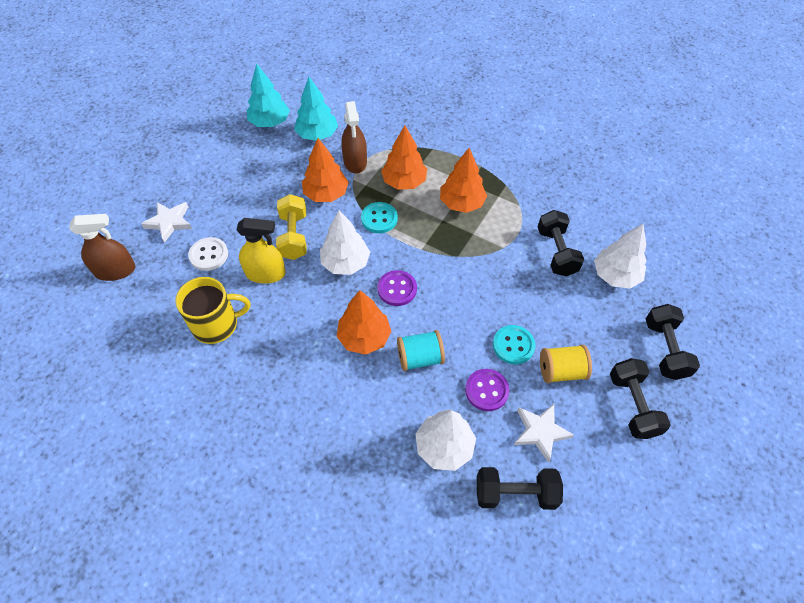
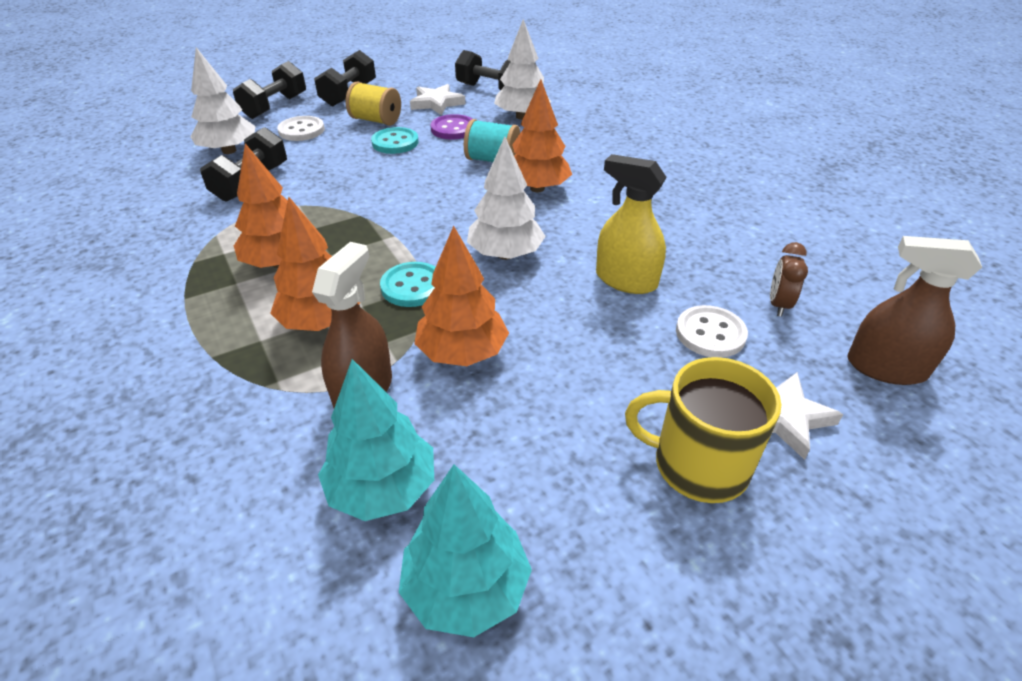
camera: 150 degrees left, 15 degrees down
(172, 292) = (778, 305): none -> brown clock
(216, 324) = (716, 251): yellow mug -> yellow mug (698, 465)
(294, 236) = (558, 310): yellow dumbbell -> none
(397, 289) = (464, 211): purple button -> none
(600, 325) = (301, 130): none -> white button

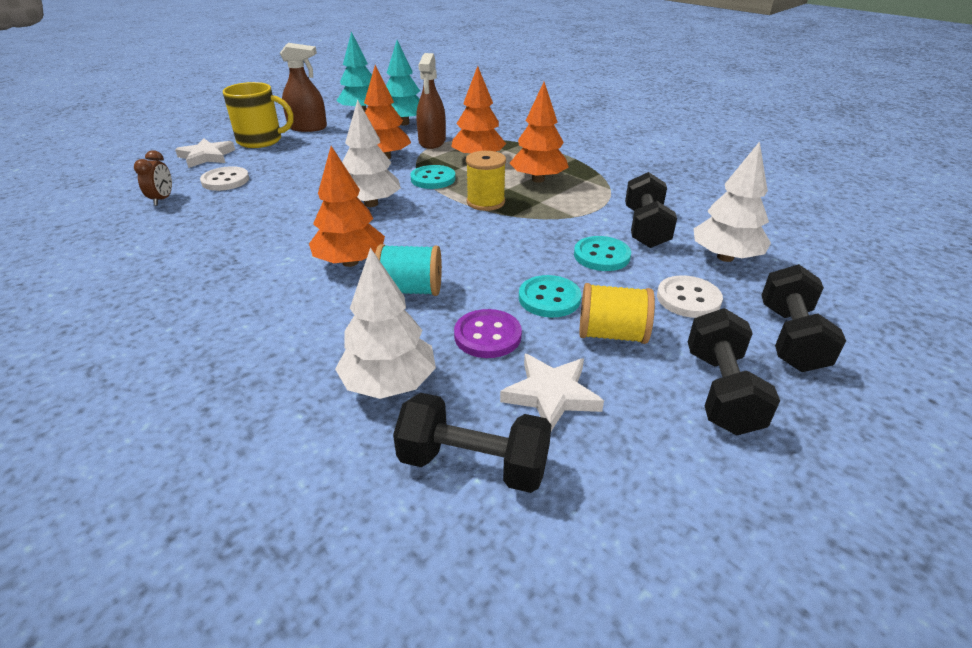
camera: 165 degrees right, 5 degrees down
(322, 165) = (601, 256): none -> turquoise button
(373, 236) = (485, 202): none -> yellow spool
(626, 280) = (274, 200): yellow spray bottle -> none
(886, 368) = (121, 179): brown spray bottle -> brown spray bottle (307, 127)

